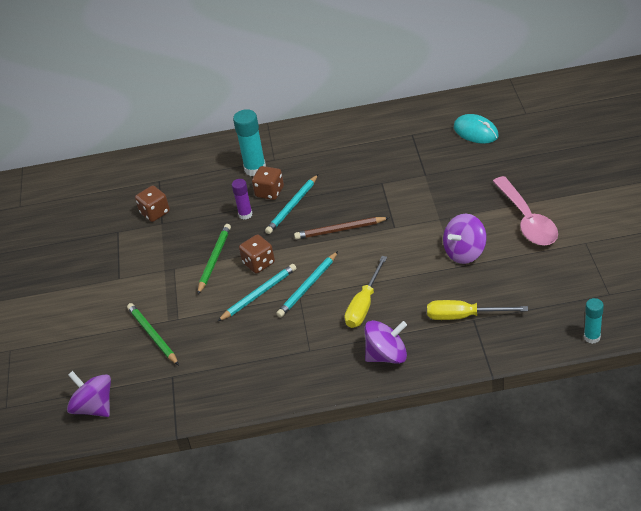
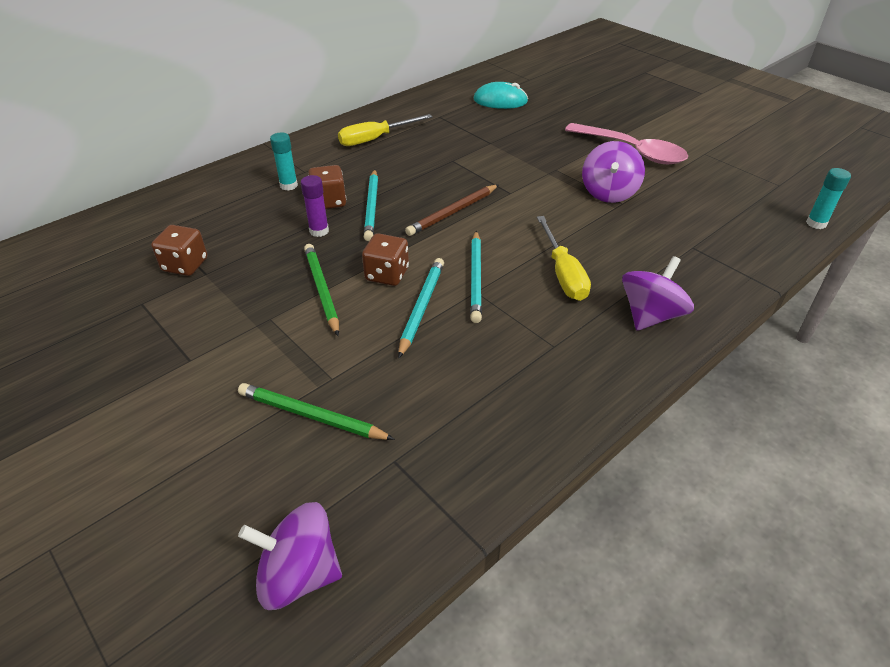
camera: 40 degrees left, 0 degrees up
(255, 169) = (289, 185): turquoise glue stick -> turquoise glue stick, size x0.60
(464, 316) = (680, 247): yellow screwdriver -> yellow screwdriver (375, 139)

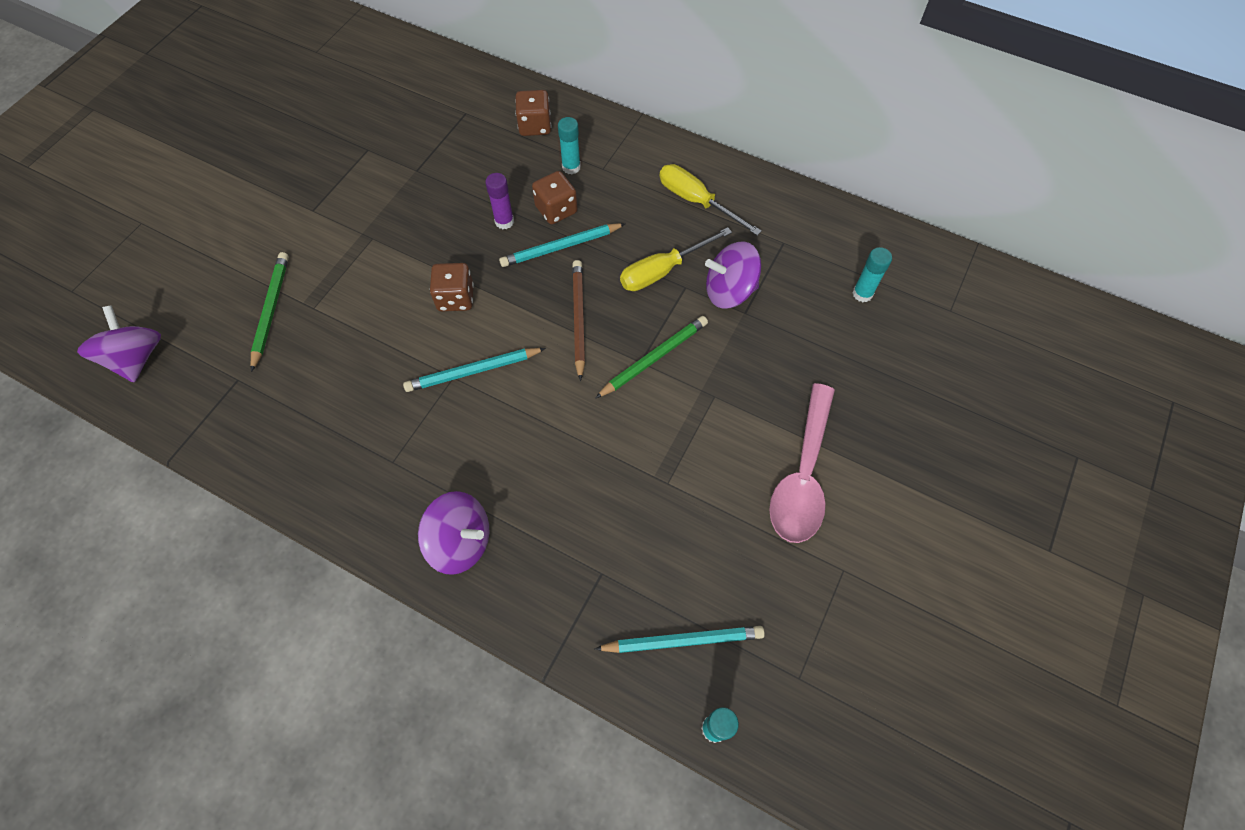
camera: 70 degrees right, 20 degrees up
(185, 265) = (422, 152): brown dice -> brown dice (535, 126)
(322, 290) = (419, 258): green pencil -> green pencil (654, 358)
(421, 307) = (417, 340): turquoise pencil -> turquoise pencil (683, 640)
(452, 212) = (578, 319): brown pencil -> brown pencil turned 60 degrees clockwise
(500, 101) = (862, 294): turquoise mouse -> turquoise glue stick
(563, 273) = (505, 447): yellow screwdriver -> yellow screwdriver (663, 271)
(609, 192) = (684, 464): purple spinning top -> purple spinning top (729, 291)

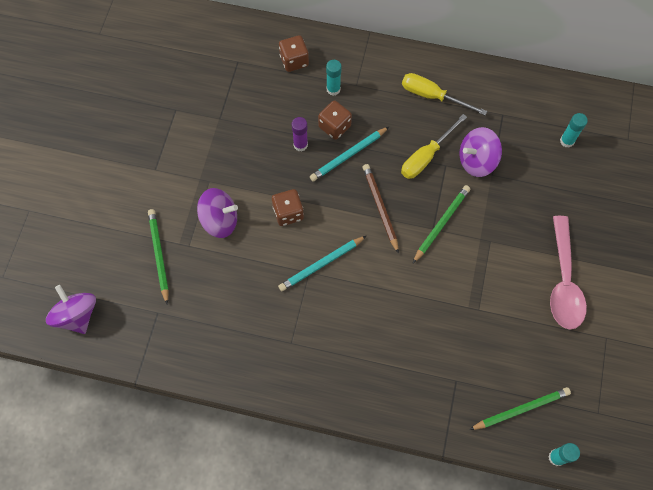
camera: 15 degrees left, 5 degrees up
(460, 541) = (358, 384): purple spinning top -> purple spinning top (220, 220)
(683, 640) = (521, 409): turquoise pencil -> green pencil

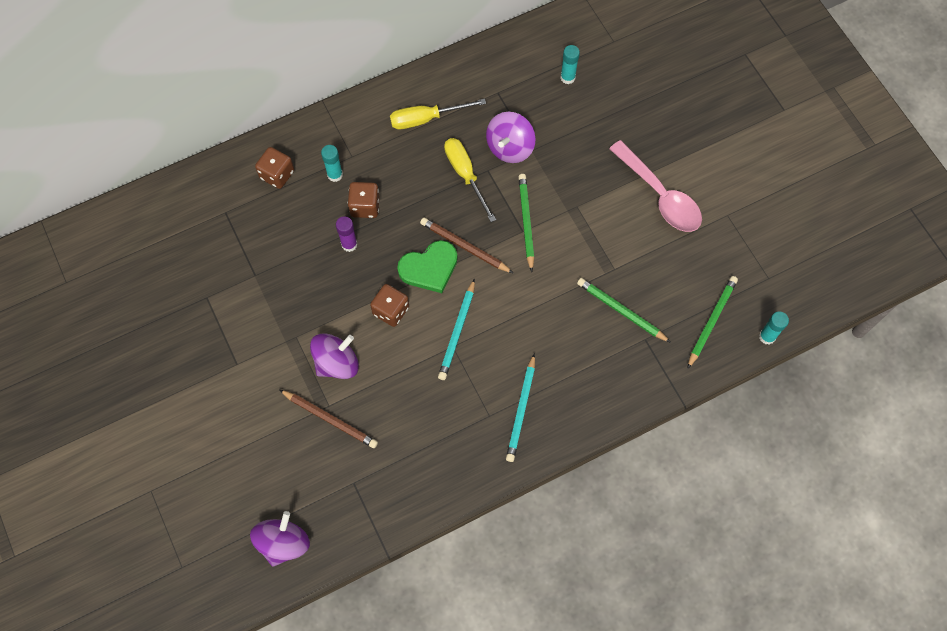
camera: 40 degrees left, 0 degrees up
(77, 315) = (283, 543): purple spinning top -> purple spinning top turned 90 degrees clockwise
(159, 255) = (309, 434): green pencil -> green pencil (621, 311)
(181, 256) = (330, 419): none -> brown pencil
(341, 204) = (429, 268): none -> green heart
(348, 155) = (399, 222): turquoise pencil -> turquoise pencil (521, 410)
(426, 156) = (465, 175): yellow screwdriver -> yellow screwdriver turned 150 degrees clockwise

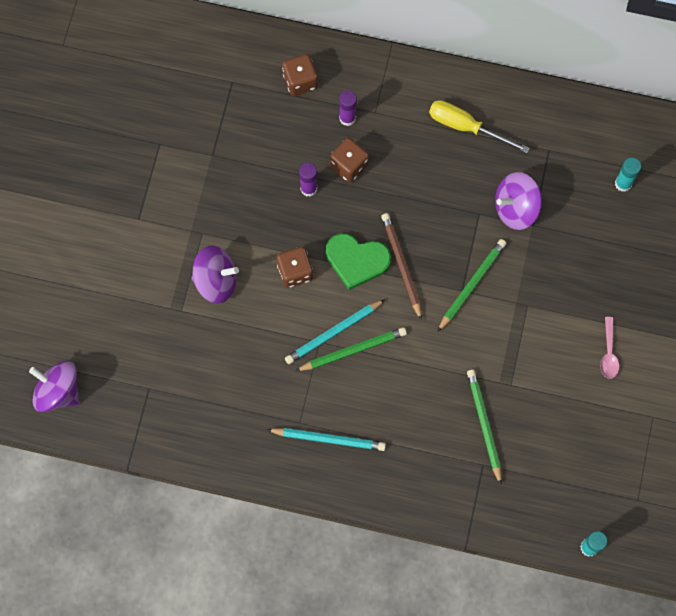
camera: 40 degrees right, 5 degrees up
(283, 543) = (58, 391): purple spinning top -> purple spinning top turned 120 degrees counterclockwise
(330, 419) = (173, 323): brown pencil -> none
(335, 175) = (347, 118): turquoise glue stick -> purple glue stick
(465, 175) = (456, 203): yellow screwdriver -> none
(521, 410) = (329, 439): turquoise pencil -> turquoise pencil turned 135 degrees counterclockwise
(660, 195) = (608, 353): pink spoon -> pink spoon, size x0.47
(711, 321) = (553, 496): green pencil -> green pencil (353, 350)

